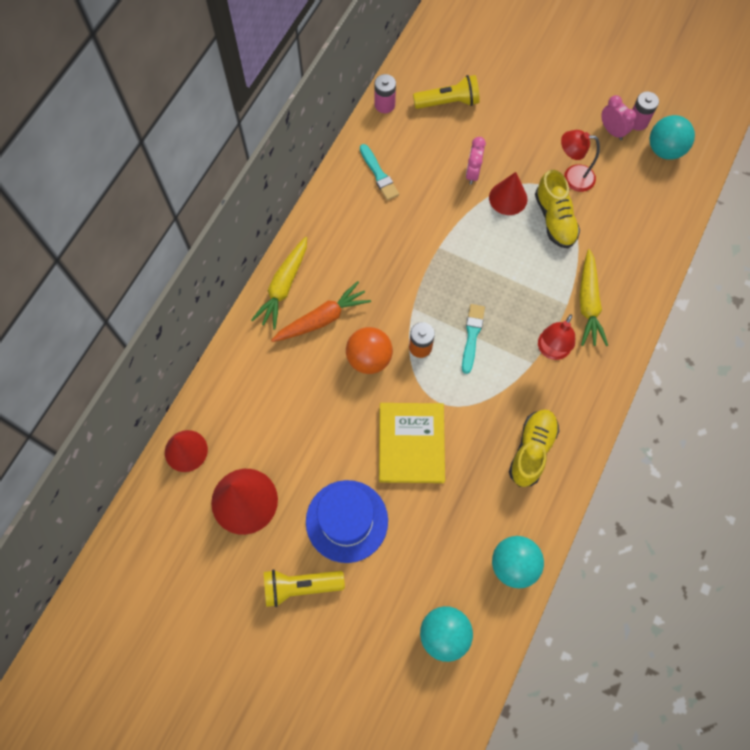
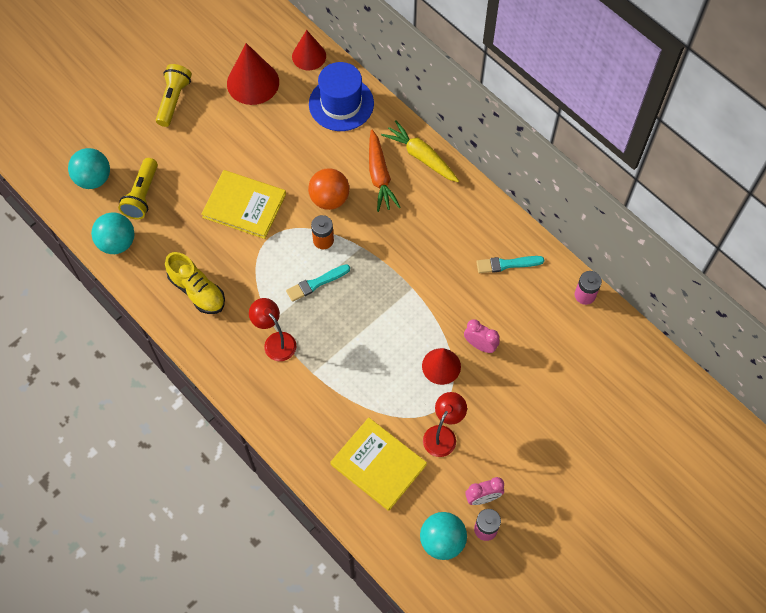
camera: 110 degrees right, 5 degrees down
(347, 521) = (206, 143): blue hat -> blue hat (341, 104)
(448, 102) = (569, 353): yellow flashlight -> yellow flashlight (142, 195)
(472, 336) = (316, 283): turquoise brush -> turquoise brush turned 120 degrees clockwise
(554, 219) = (403, 398): yellow shoe -> none
(588, 303) = (306, 391): yellow carrot -> none
(625, 219) = (378, 464): none -> yellow book

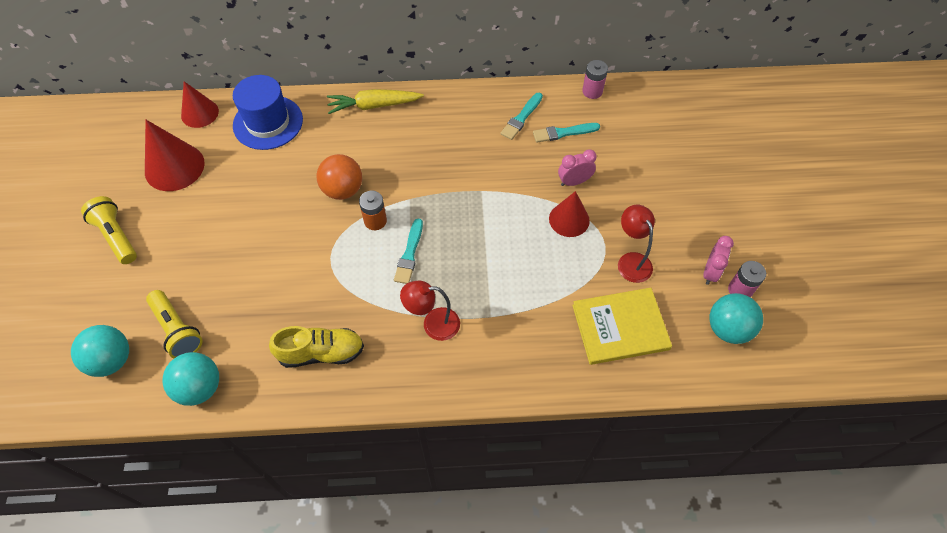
camera: 50 degrees left, 5 degrees down
(244, 205) = (280, 255): yellow book -> none
(380, 176) = (360, 143): orange carrot -> none
(521, 304) = (563, 133): none -> turquoise brush

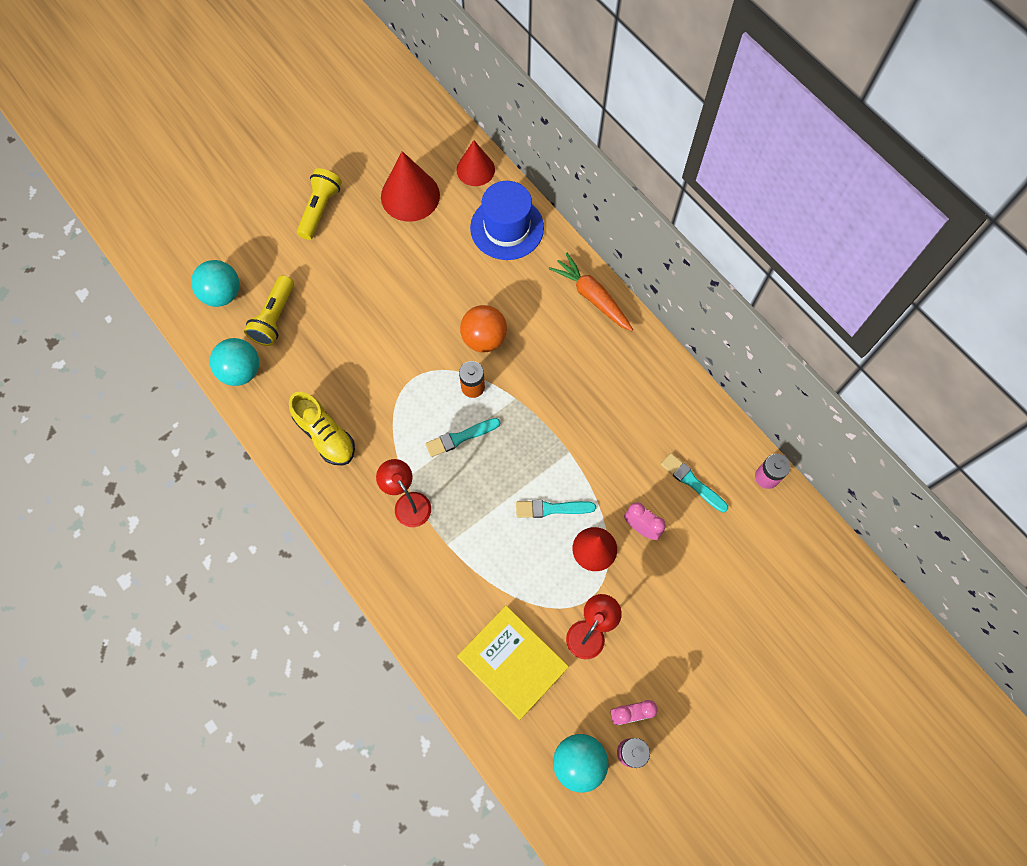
camera: 55 degrees right, 10 degrees up
(374, 106) = (592, 297): yellow carrot -> orange carrot
(521, 118) = (680, 432): turquoise brush -> turquoise brush (552, 509)

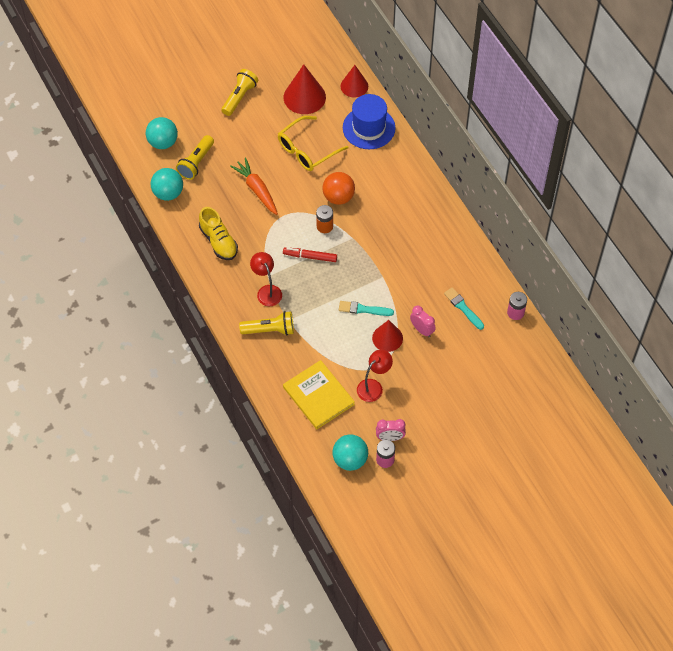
camera: 10 degrees right, 10 degrees down
(422, 565) = (269, 330): none -> yellow flashlight
(427, 274) = (307, 150): none -> yellow glasses
(460, 437) = (310, 256): turquoise brush -> red marker
(592, 297) = (419, 181): orange carrot -> orange carrot (257, 190)

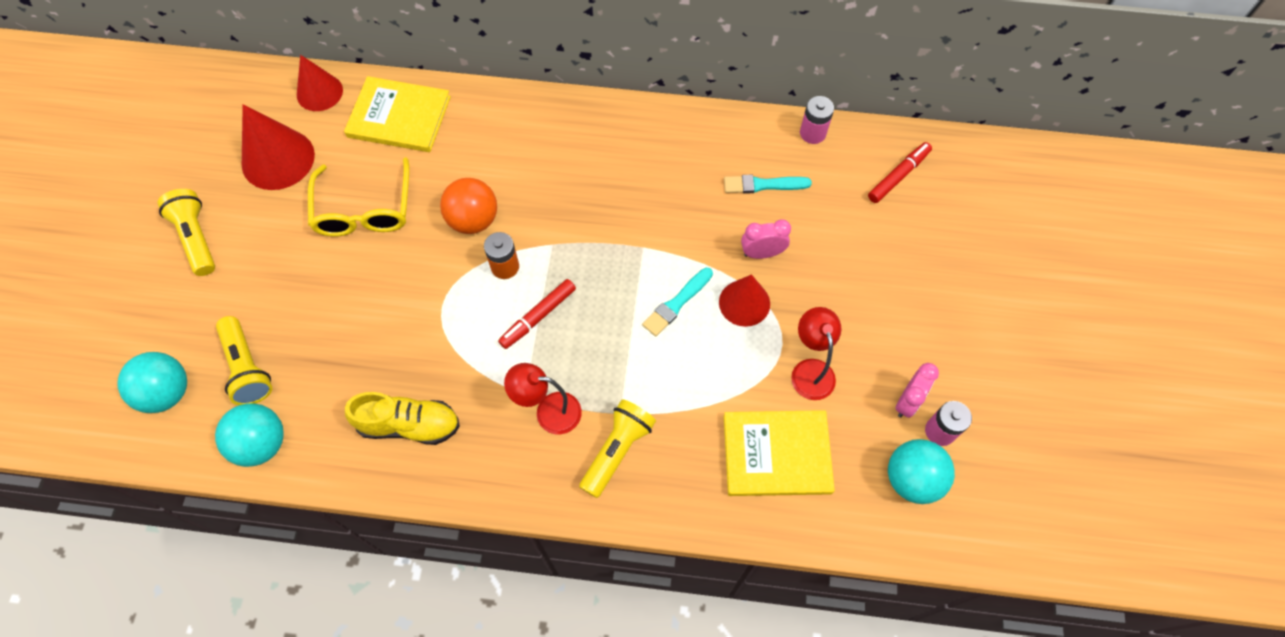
camera: 55 degrees left, 5 degrees up
(257, 190) = (369, 315): orange carrot -> none
(369, 128) = (399, 117): blue hat -> yellow book
(522, 367) = (898, 176): none -> red marker

